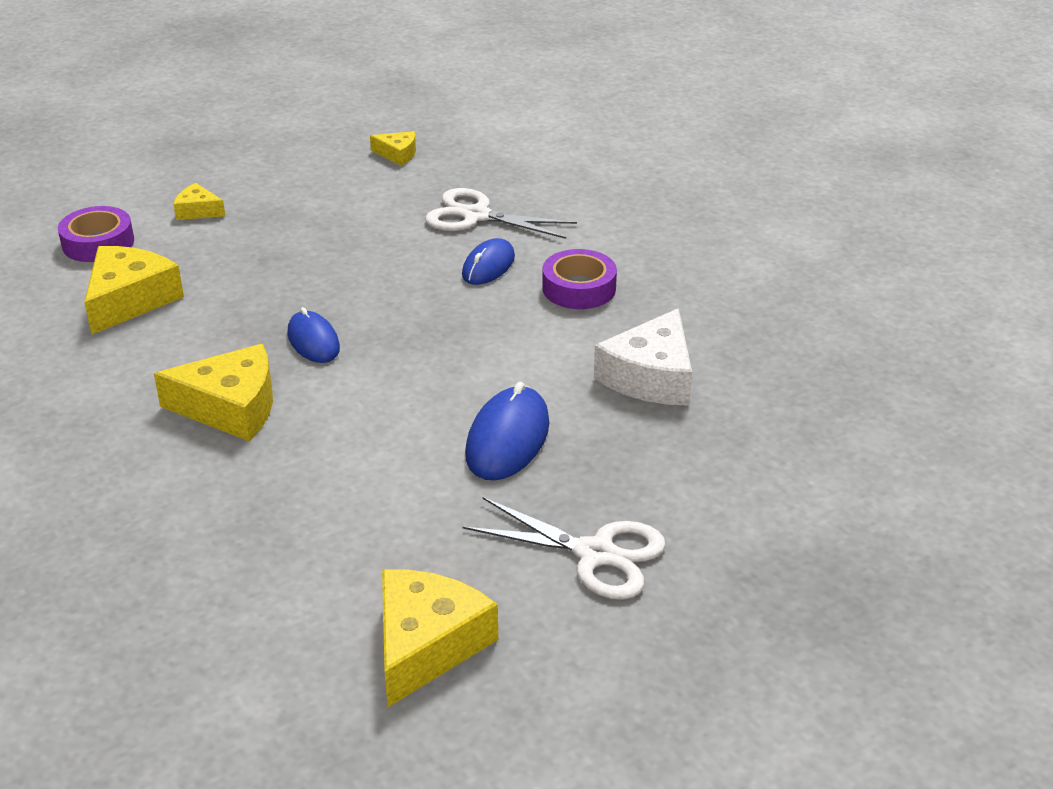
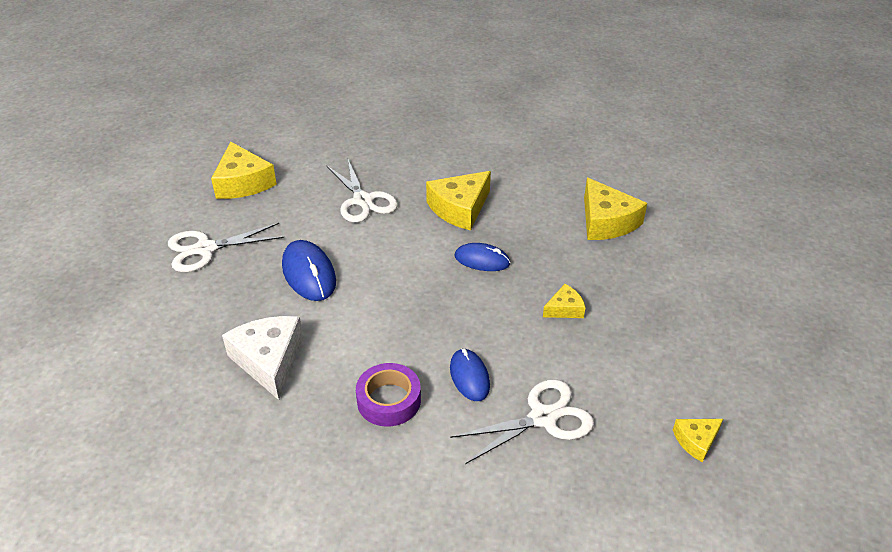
camera: 135 degrees right, 5 degrees up
(98, 243) = (691, 237): purple tape -> none
(198, 211) = (697, 292): yellow cheese -> yellow cheese (564, 309)
(315, 495) = (363, 200): none -> white scissors

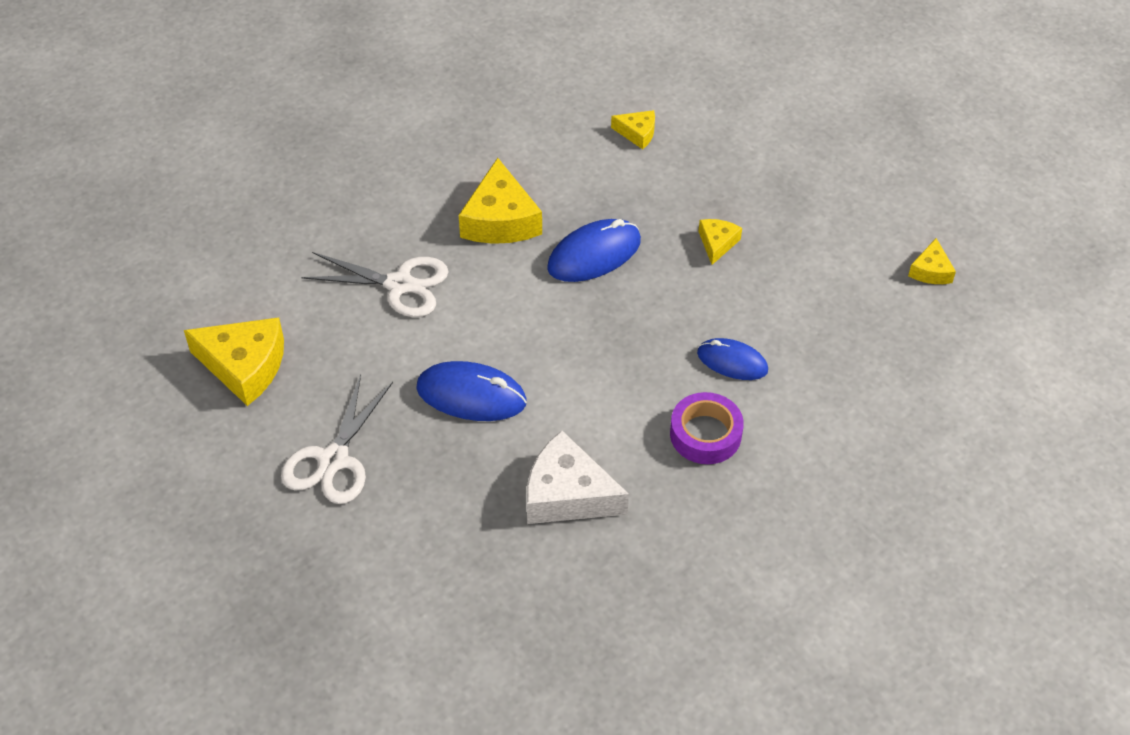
camera: 50 degrees left, 10 degrees up
(482, 260) = (594, 254): blue mouse -> blue mouse, size x1.50
(542, 418) = (822, 345): white scissors -> none
(606, 221) = (637, 133): yellow cheese -> yellow cheese, size x0.52

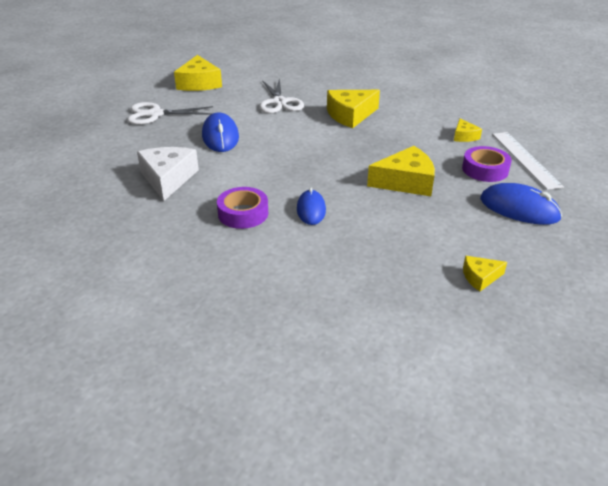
camera: 65 degrees right, 15 degrees down
(594, 254) = (353, 145): blue mouse -> blue mouse (519, 209)
(717, 243) = (406, 182): yellow cheese -> yellow cheese, size x1.91
(726, 109) = (525, 159): none -> white ruler
(730, 157) = (485, 170): none -> purple tape

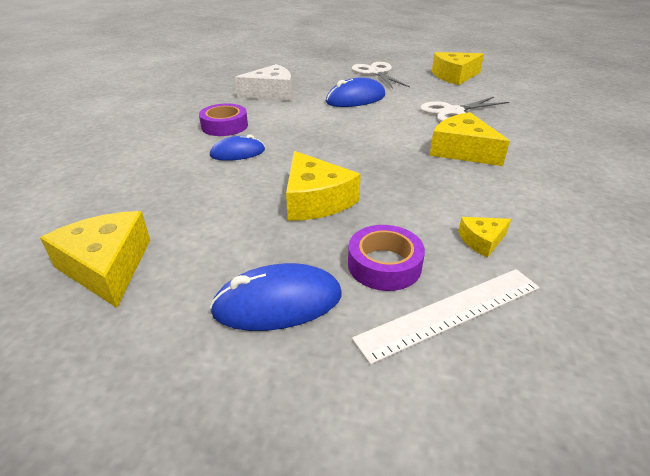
camera: 75 degrees right, 0 degrees up
(480, 277) = (107, 267): yellow cheese -> yellow cheese, size x1.91
(519, 209) = (278, 303): blue mouse -> blue mouse turned 60 degrees clockwise

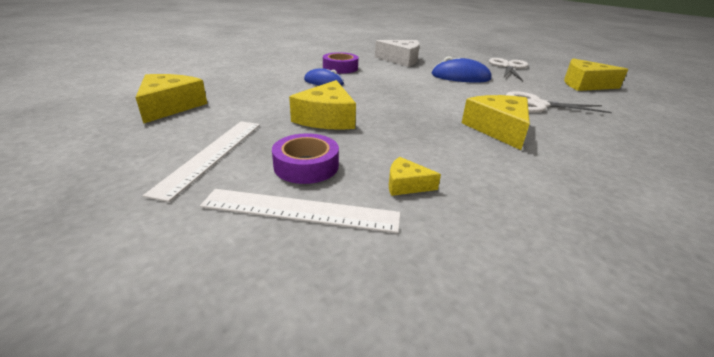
camera: 35 degrees right, 5 degrees down
(278, 303) = (211, 155): blue mouse -> white ruler

